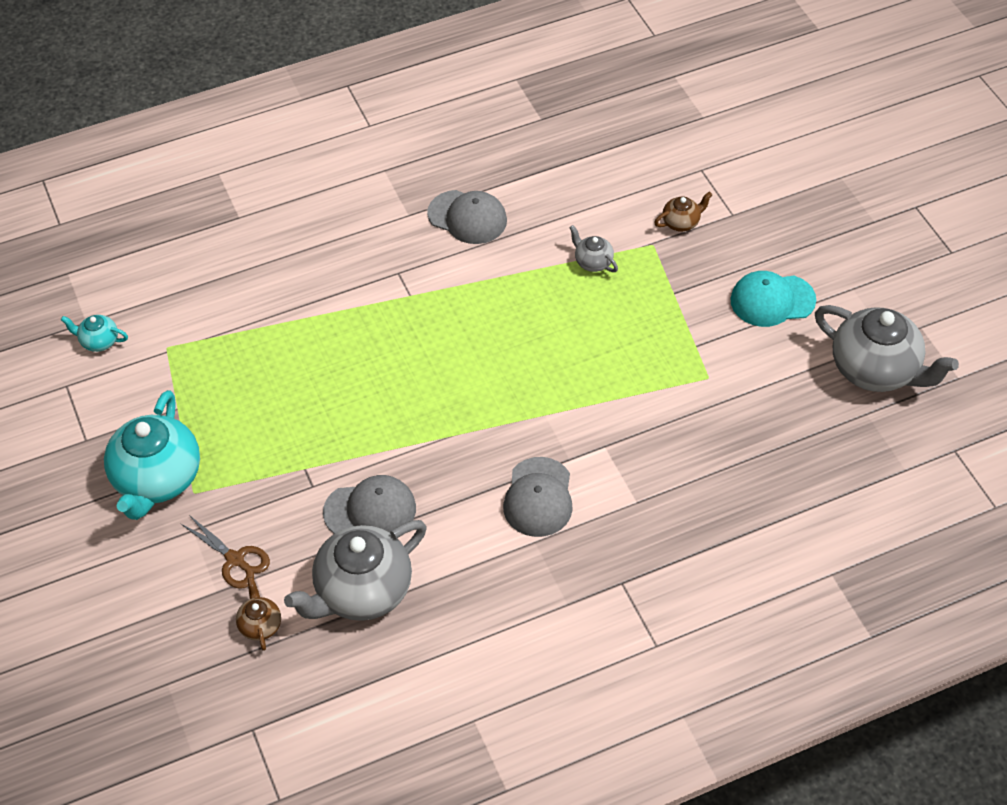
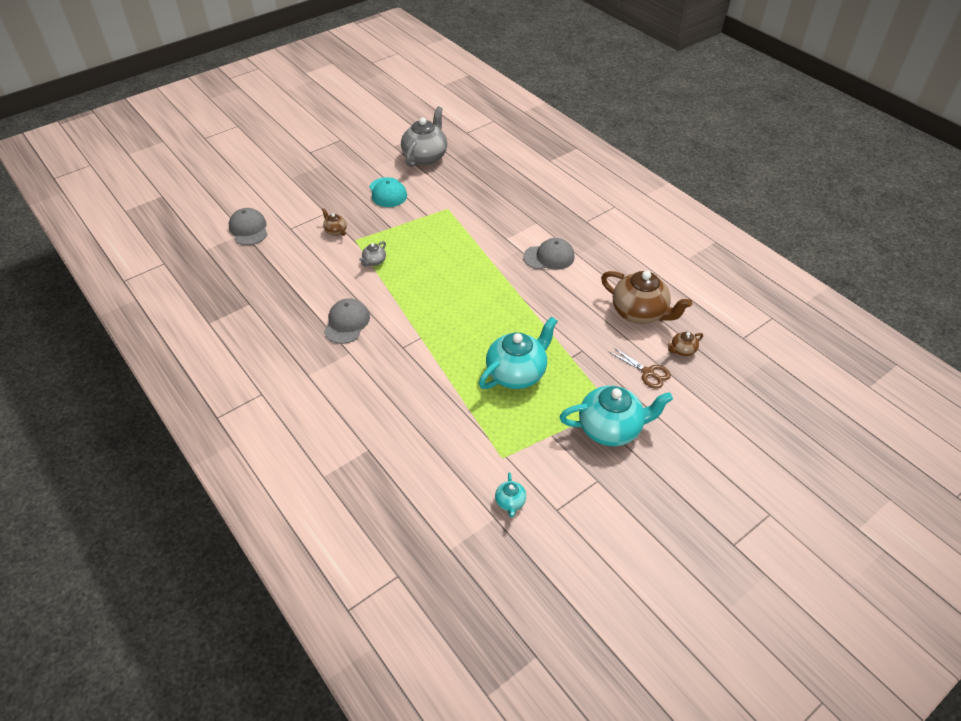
camera: 105 degrees left, 5 degrees down
(235, 560) = (648, 372): brown scissors -> brown scissors turned 105 degrees clockwise
(299, 394) = (517, 373): none -> turquoise teapot
(362, 591) = (639, 313): grey teapot -> brown teapot
(370, 510) = (587, 321): grey cap -> grey cap (249, 229)

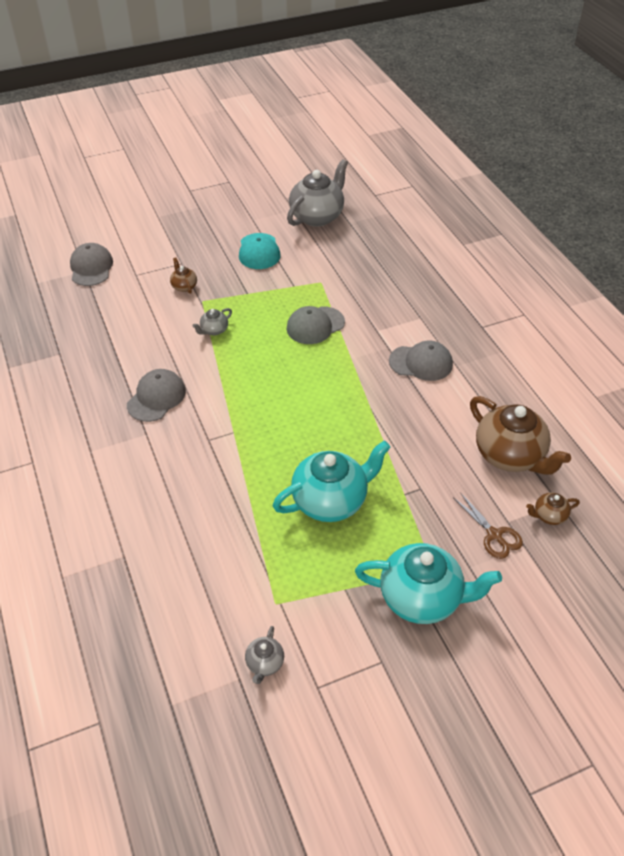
camera: 15 degrees right, 0 degrees up
(455, 243) = (315, 325): none -> grey cap
(510, 502) = (264, 663): turquoise teapot -> grey teapot

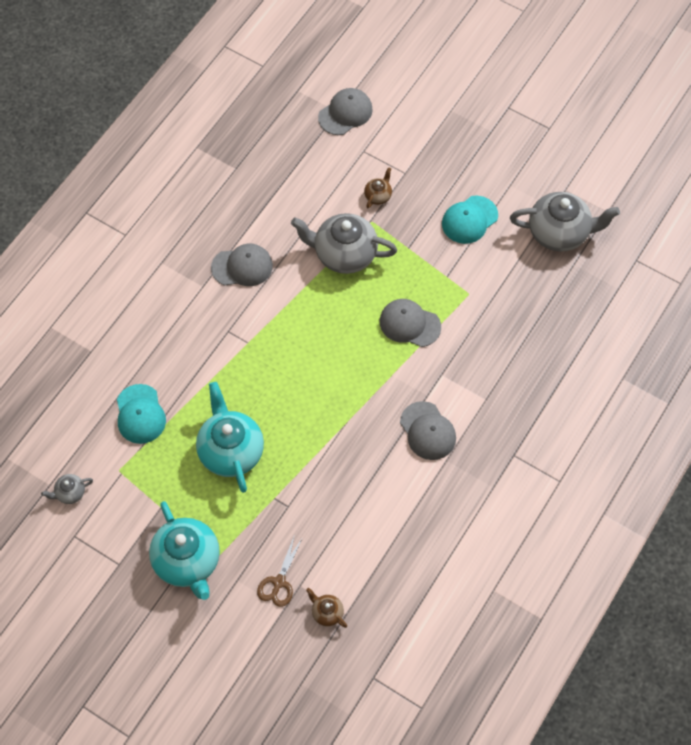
camera: 55 degrees right, 15 degrees up
(214, 330) = (344, 254): grey teapot -> grey teapot, size x2.21
(230, 551) = (140, 414): none -> turquoise cap
(331, 501) = (231, 451): turquoise teapot -> turquoise teapot turned 135 degrees counterclockwise
(510, 455) = (370, 554): brown teapot -> none

